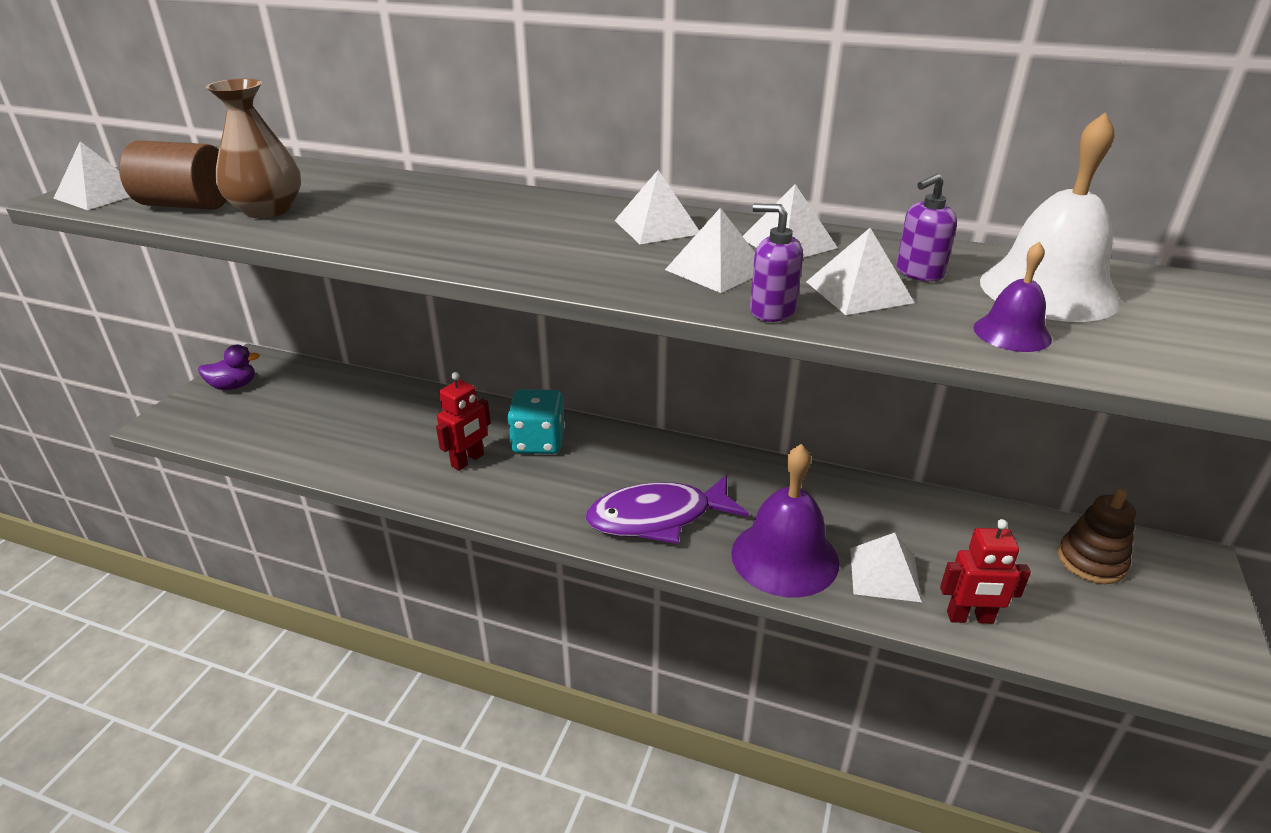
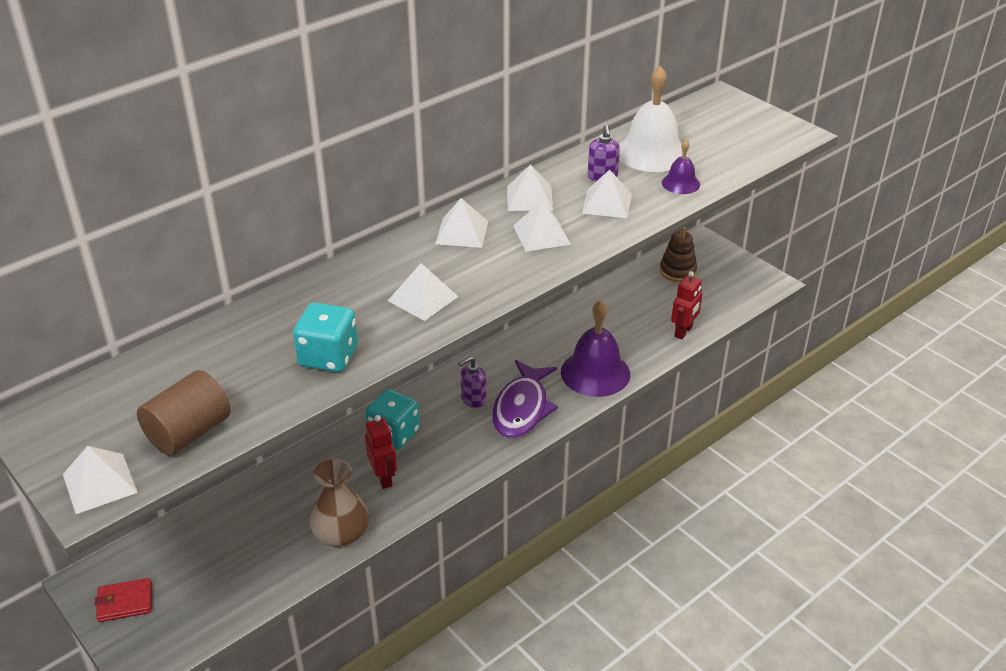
camera: 60 degrees left, 5 degrees up
(234, 386) = (125, 602): purple duck -> red wallet
(267, 210) = (250, 390): brown vase -> brown vase (341, 535)
(346, 226) = (328, 357): none -> turquoise dice
(772, 311) = (604, 237): purple soap dispenser -> purple soap dispenser (473, 399)
(884, 574) = (635, 343): white pyramid -> white pyramid (423, 298)

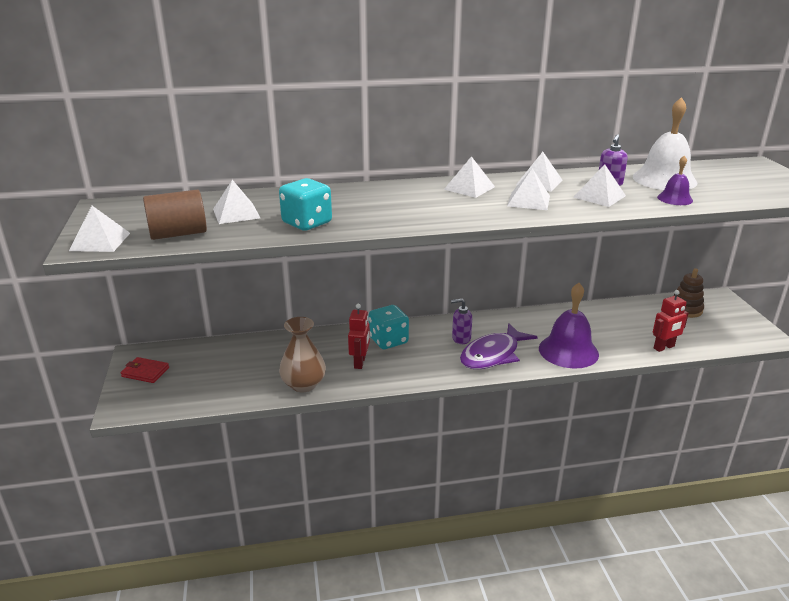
camera: 30 degrees right, 10 degrees down
(423, 298) = (404, 211): white pyramid -> white pyramid (236, 213)

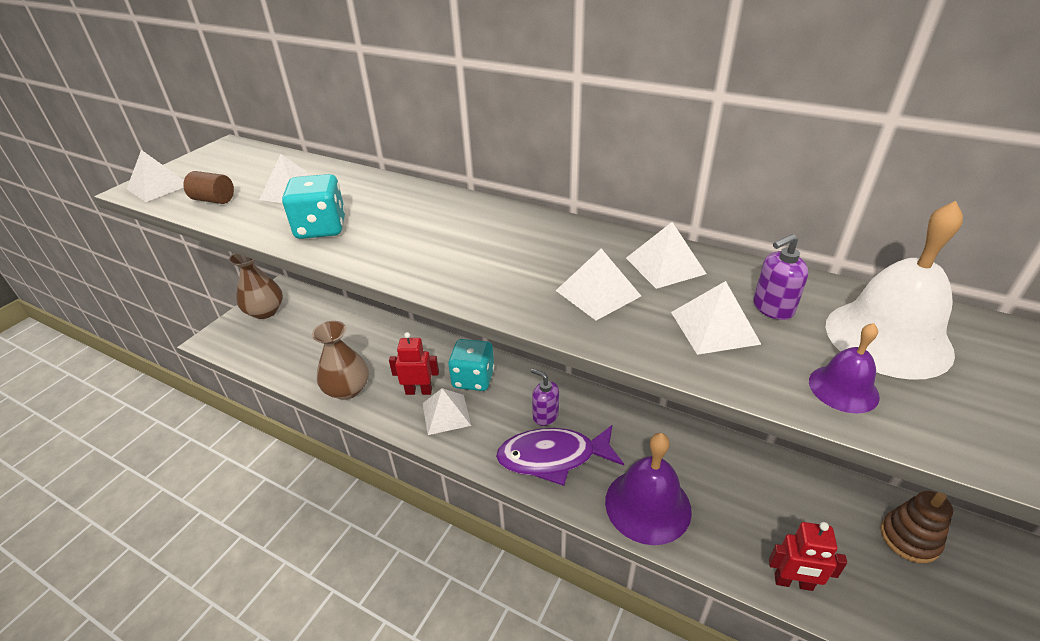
camera: 40 degrees right, 10 degrees up
(145, 372) = (265, 311): red wallet -> brown vase
(178, 234) = (214, 200): brown cylinder -> brown cylinder, size x0.62
(360, 362) = (419, 391): red robot -> red robot turned 135 degrees counterclockwise
(469, 188) = (560, 241): white pyramid -> white pyramid (446, 414)

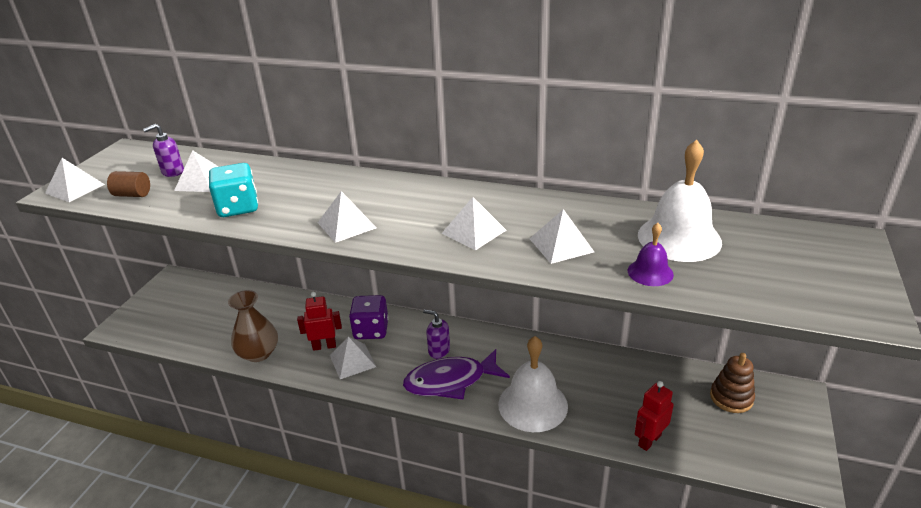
camera: 10 degrees left, 5 degrees down
(265, 311) = (162, 298): brown vase -> none
(473, 378) = (371, 330): turquoise dice -> purple dice
(647, 505) = (533, 404): purple bell -> white bell
(665, 265) = (521, 207): white pyramid -> white pyramid (346, 225)
(772, 308) = (601, 228): purple soap dispenser -> purple soap dispenser (172, 172)
(793, 582) = (649, 440): red robot -> red robot turned 135 degrees clockwise

